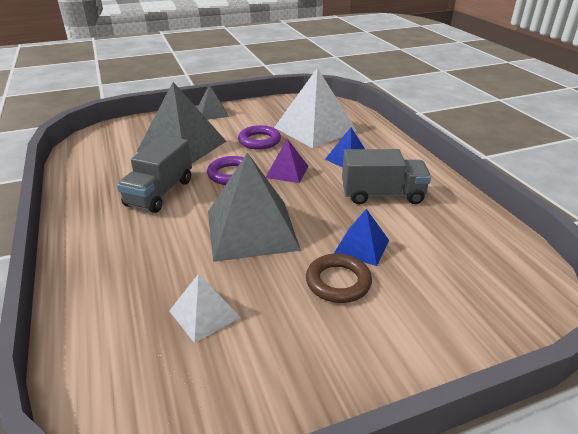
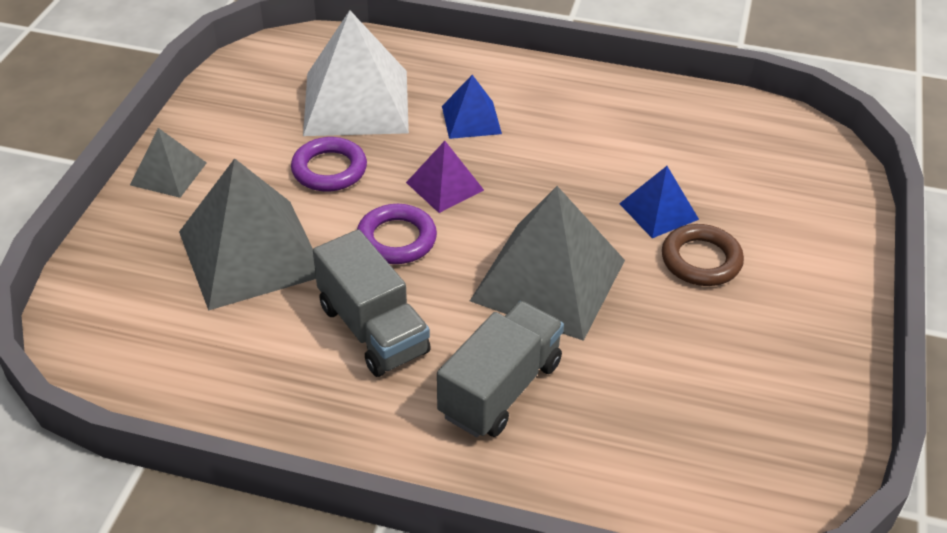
camera: 55 degrees left, 10 degrees up
(204, 314) = (670, 385): white pyramid -> none
(382, 195) = (579, 140): grey truck -> grey truck (500, 389)

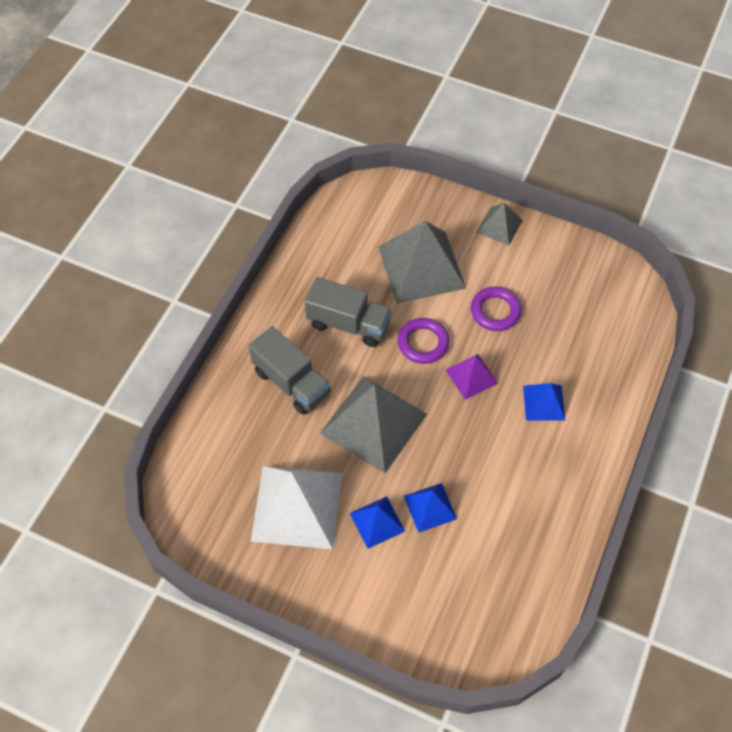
camera: 100 degrees right, 15 degrees up
(356, 102) = (568, 332): white pyramid -> white pyramid (296, 506)
(373, 329) = (348, 324): grey truck -> grey truck turned 135 degrees counterclockwise
(701, 260) = (377, 522): brown ring -> blue pyramid

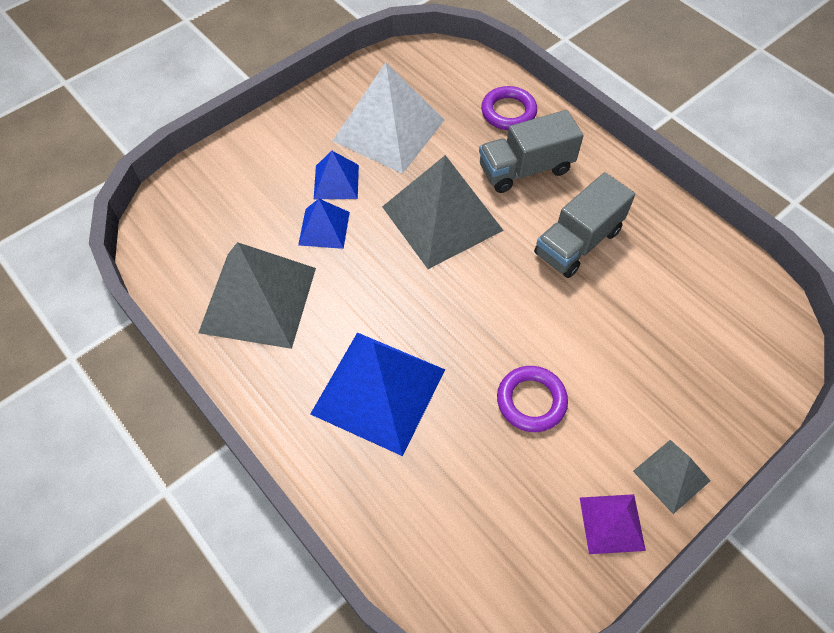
camera: 115 degrees right, 0 degrees up
(421, 267) = (633, 348): grey pyramid -> grey pyramid (258, 300)
(423, 343) = (519, 303): purple ring -> purple ring (508, 112)
(471, 376) = (452, 332): purple pyramid -> purple pyramid (612, 523)
(544, 402) = (379, 391): blue pyramid -> blue pyramid, size x1.97

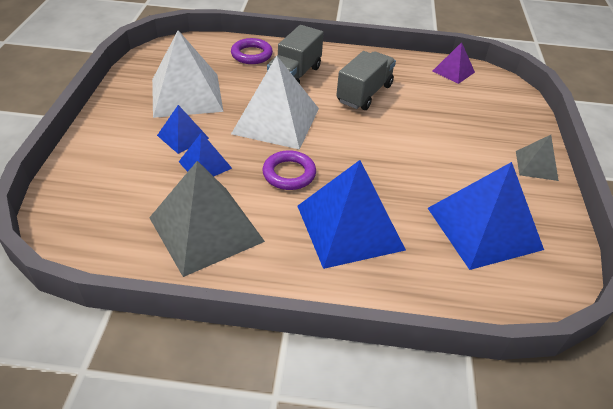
camera: 45 degrees left, 15 degrees down
(442, 218) = (276, 120): grey pyramid -> white pyramid
(509, 497) = (484, 228): none -> blue pyramid
(531, 401) = (435, 176): purple ring -> purple ring (289, 174)
(577, 242) = (364, 93): grey truck -> grey truck turned 150 degrees counterclockwise
(612, 523) = (542, 204): purple pyramid -> purple pyramid (453, 71)

